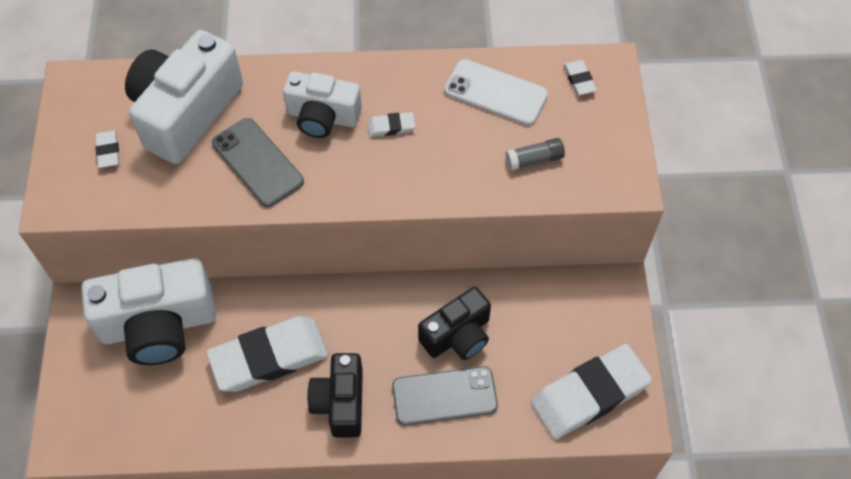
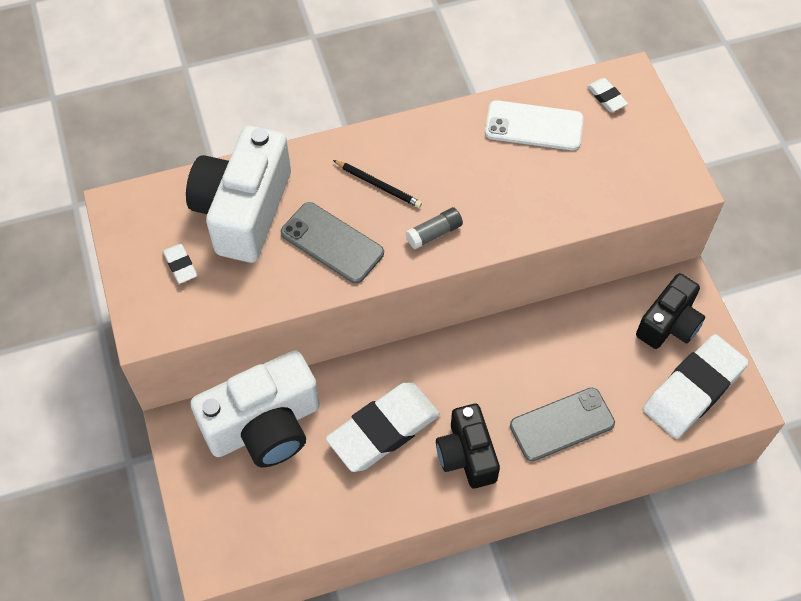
camera: 15 degrees left, 0 degrees up
(322, 117) = (378, 185): white camera -> black pencil
(391, 126) = (447, 180): white eraser -> none
(457, 335) = (554, 365): black camera -> black camera (669, 324)
(534, 160) = (592, 181): grey glue stick -> grey glue stick (434, 233)

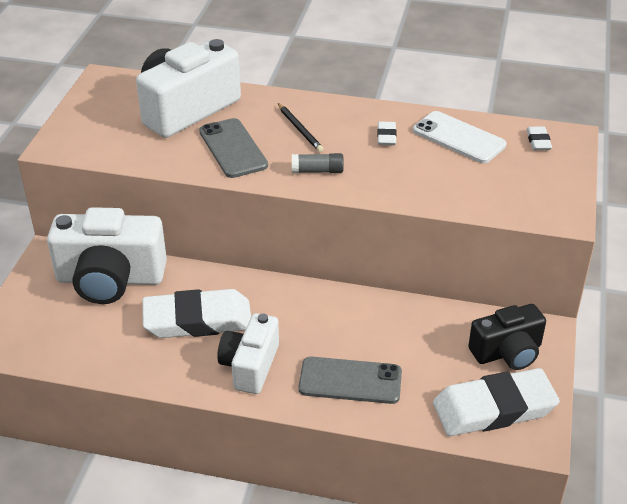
camera: 30 degrees right, 20 degrees down
(180, 265) = (112, 122): white eraser -> white eraser (386, 136)
(467, 455) = (250, 366): black camera -> white camera

